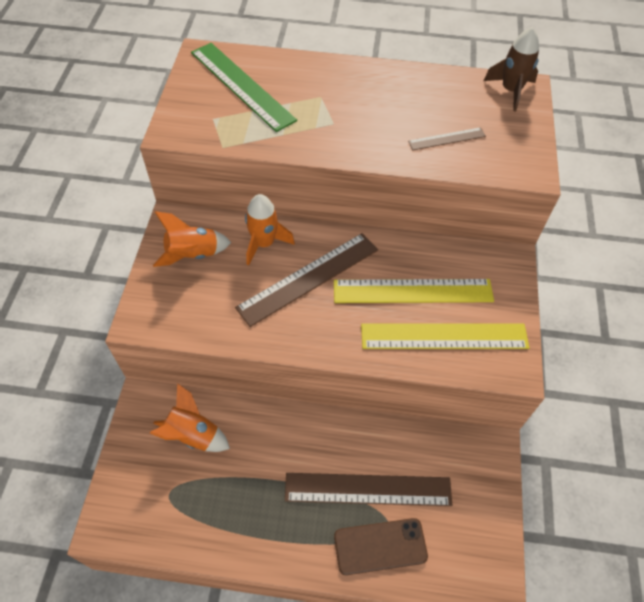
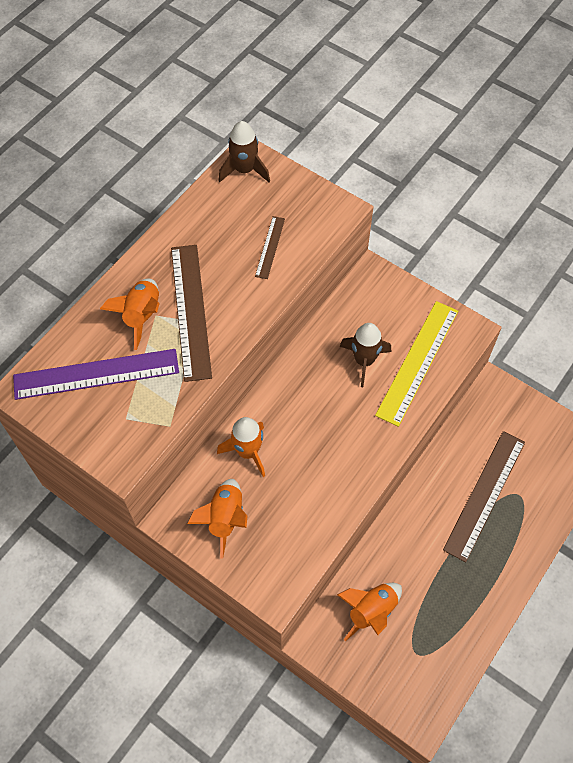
camera: 60 degrees left, 5 degrees up
(242, 85) = (96, 374): green ruler -> purple ruler
(309, 278) = (307, 433): brown ruler -> brown ruler (191, 311)
(314, 89) = (142, 316): none -> orange rocket
(380, 546) = (532, 509): brown phone -> none
(413, 291) = (364, 361): yellow ruler -> brown rocket

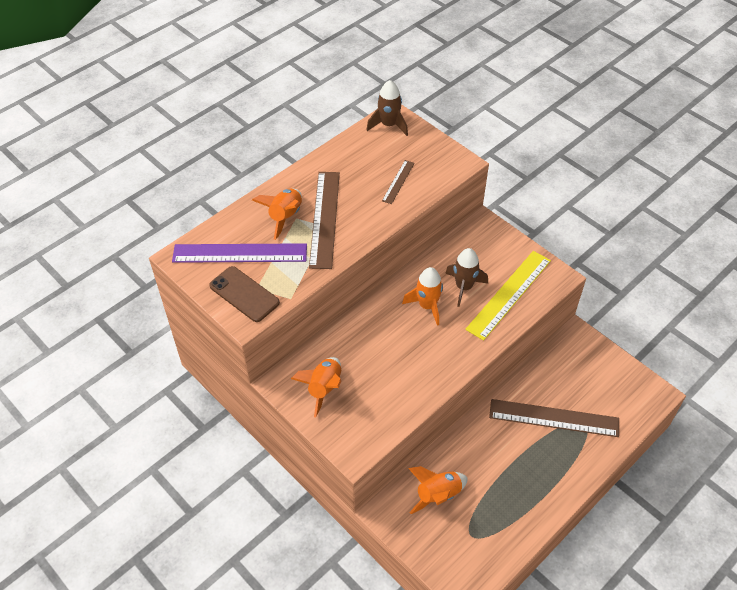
camera: 10 degrees right, 10 degrees down
(112, 429) = (244, 294): none -> brown phone
(247, 452) = (353, 341): orange rocket -> orange rocket (427, 306)
(484, 494) = (554, 418): brown ruler -> brown ruler turned 60 degrees clockwise

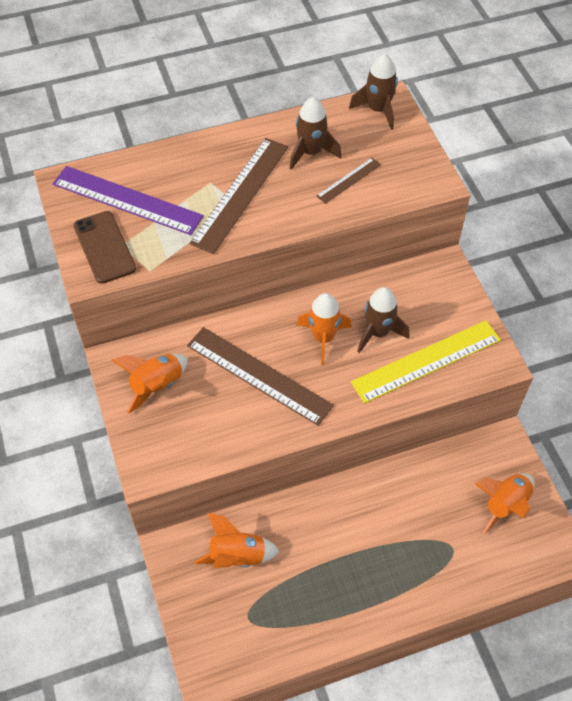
camera: 25 degrees right, 5 degrees up
(285, 217) = (199, 177): orange rocket -> orange rocket (505, 504)
(358, 171) = (311, 152): none -> brown rocket
(554, 418) = (419, 526): brown ruler -> brown ruler (259, 375)

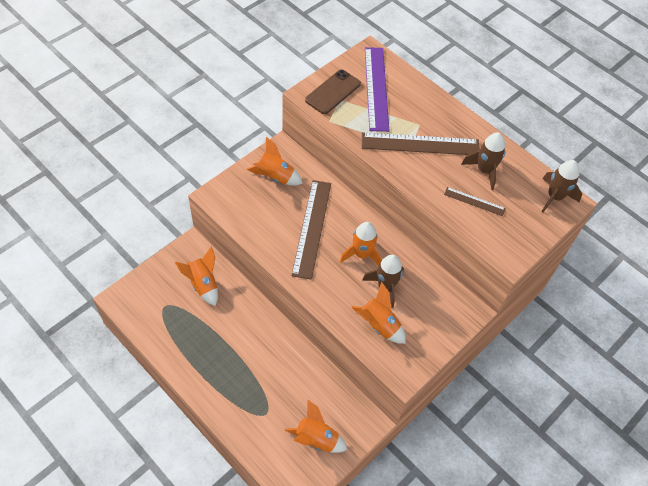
camera: 60 degrees right, 0 degrees up
(426, 361) = (379, 325): yellow ruler -> orange rocket

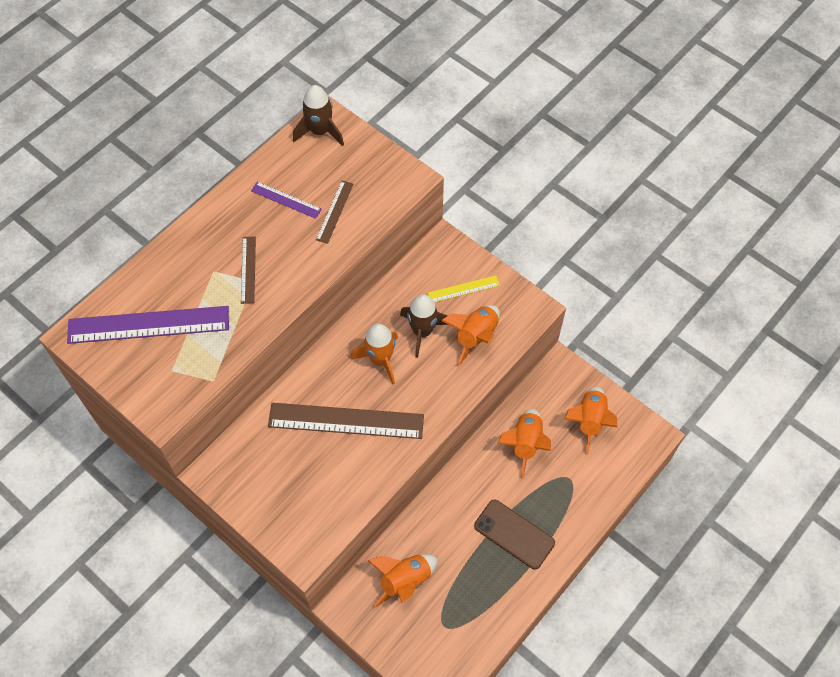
camera: 90 degrees left, 5 degrees up
(275, 176) = (264, 476): orange rocket -> orange rocket (525, 443)
(333, 92) = (157, 380): brown phone -> brown phone (514, 534)
(420, 144) = (248, 269): brown ruler -> brown ruler, size x0.50
(425, 321) = (463, 289): none -> yellow ruler
(484, 170) = (286, 200): brown rocket -> purple ruler

